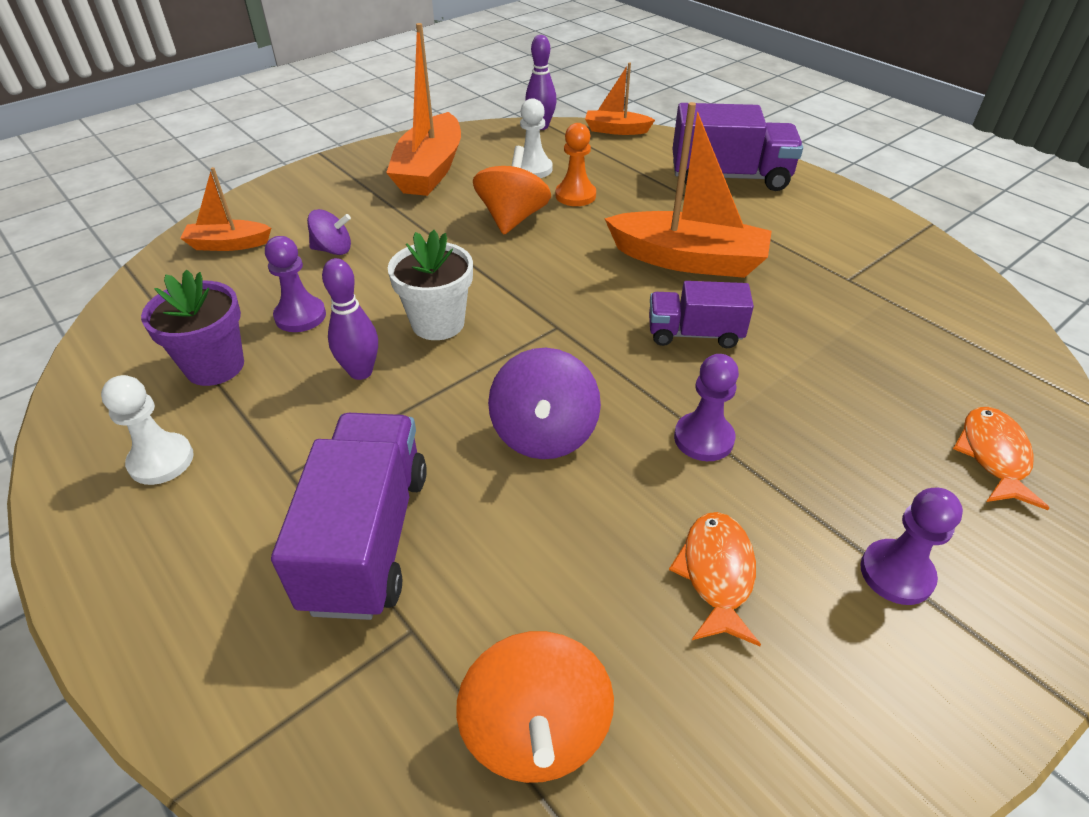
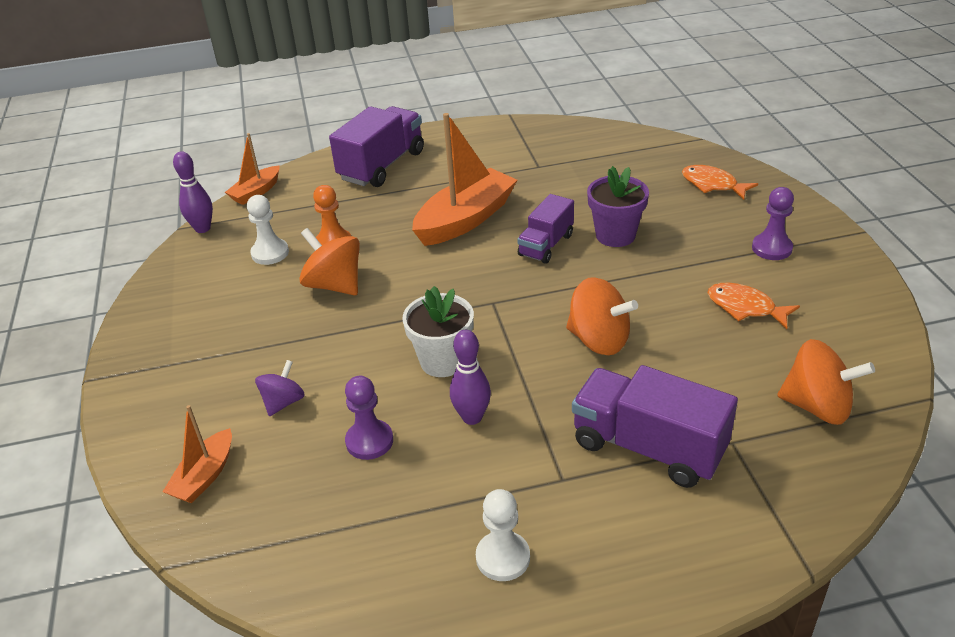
camera: 60 degrees left, 5 degrees down
(215, 366) = (400, 509): purple flower pot -> purple flower pot (615, 235)
(430, 170) = (207, 312): orange boat -> none
(544, 434) = (599, 340): purple spinning top -> orange spinning top
(703, 438) = (643, 275): purple pawn -> none

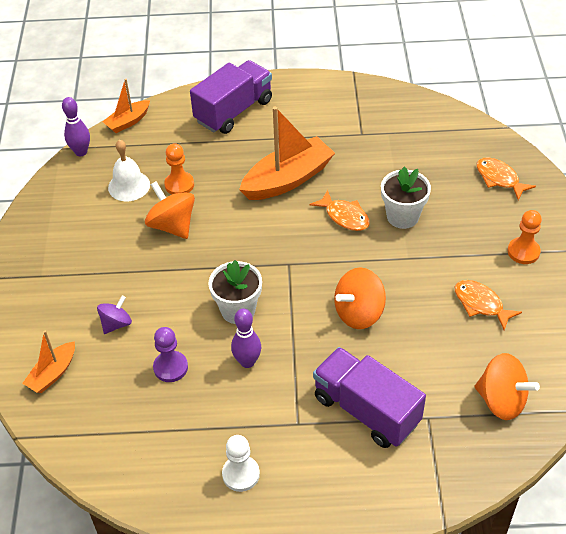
camera: 10 degrees right, 10 degrees up
(270, 253) = (129, 186): white pawn -> white bell
(546, 245) = (344, 216): purple truck -> orange fish
(599, 340) = (359, 313): orange spinning top -> orange spinning top turned 105 degrees clockwise
(615, 235) = (402, 216): purple flower pot -> white flower pot
(771, 248) = (523, 252): purple pawn -> orange pawn

